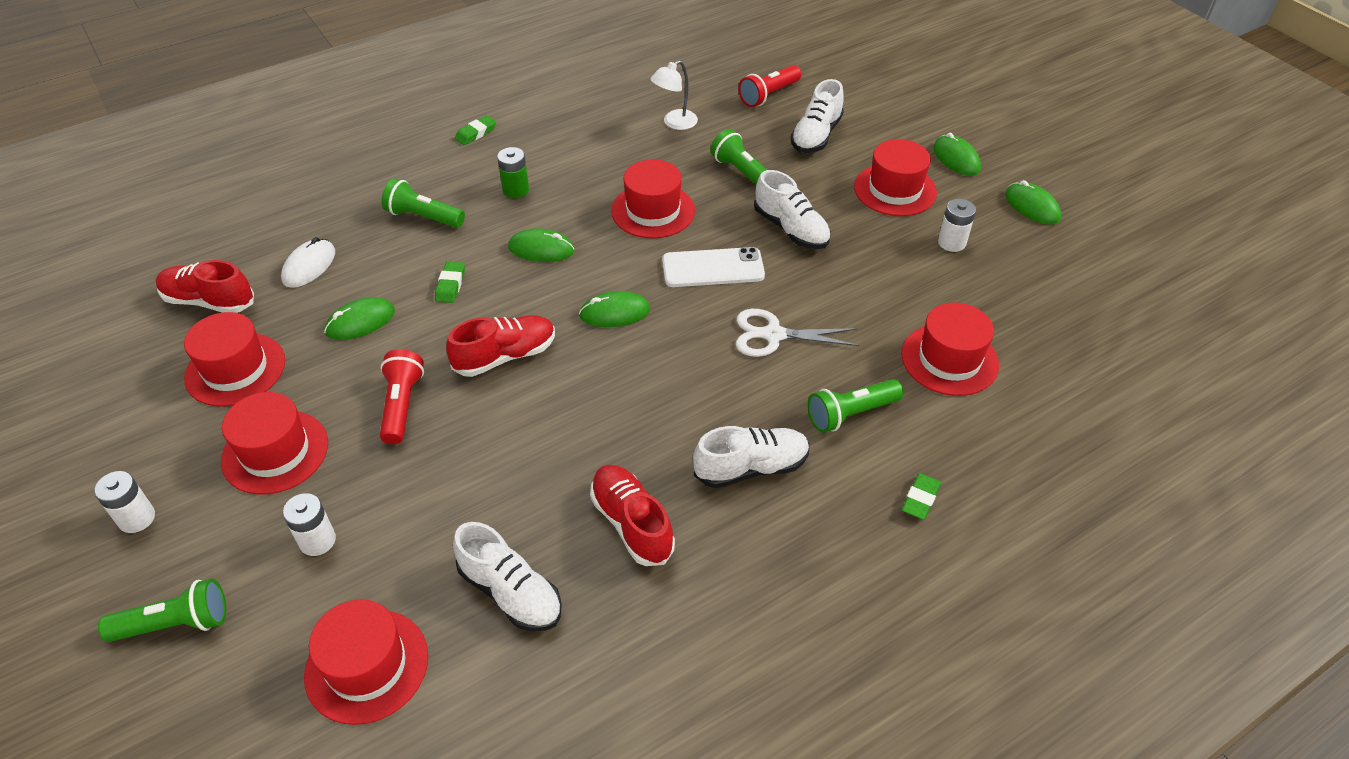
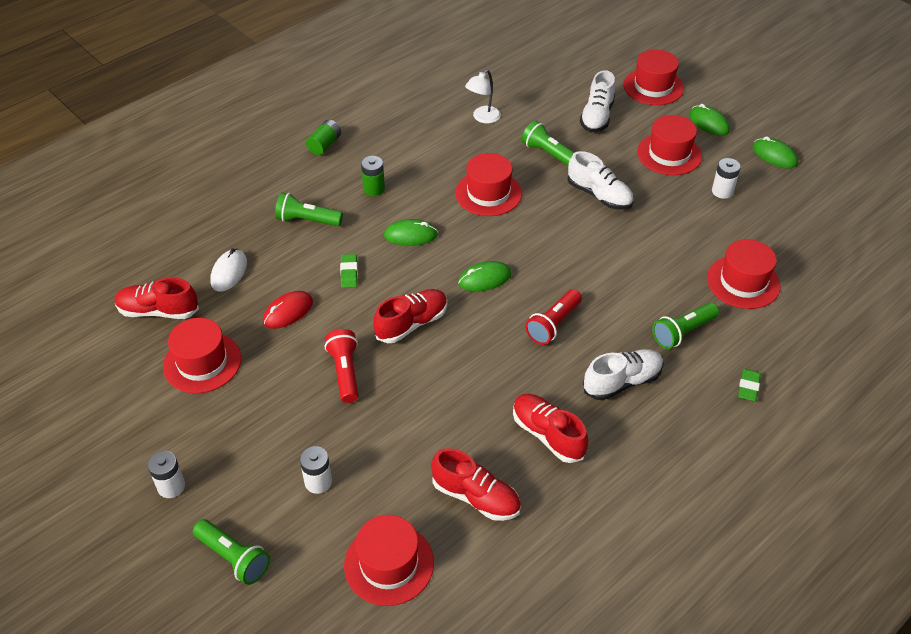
camera: 10 degrees left, 0 degrees up
(175, 624) = (234, 557): green flashlight -> green flashlight turned 60 degrees clockwise
(275, 452) = (259, 421): red hat -> red hat (653, 87)
(360, 322) = (288, 312): green mouse -> red mouse
(476, 133) = (324, 145): green eraser -> green battery
(510, 592) = (476, 497): white shoe -> red shoe
(713, 268) = (549, 234): white phone -> none
(769, 95) = (550, 86): red flashlight -> red flashlight (553, 324)
(773, 335) = (609, 280): white scissors -> none

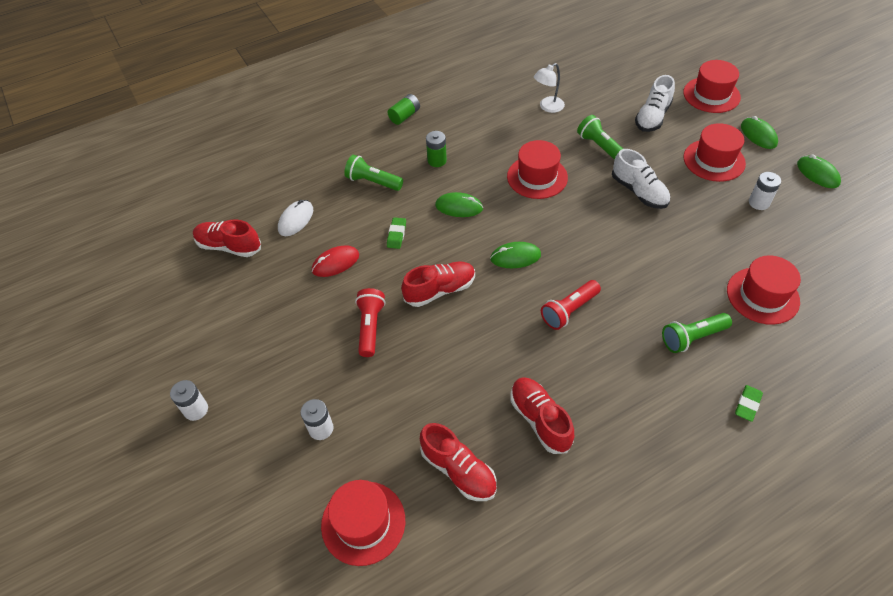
camera: 15 degrees right, 5 degrees up
(202, 362) = (252, 298): red hat -> none
(234, 557) = (230, 488): green flashlight -> none
(622, 382) = (622, 378): white shoe -> none

